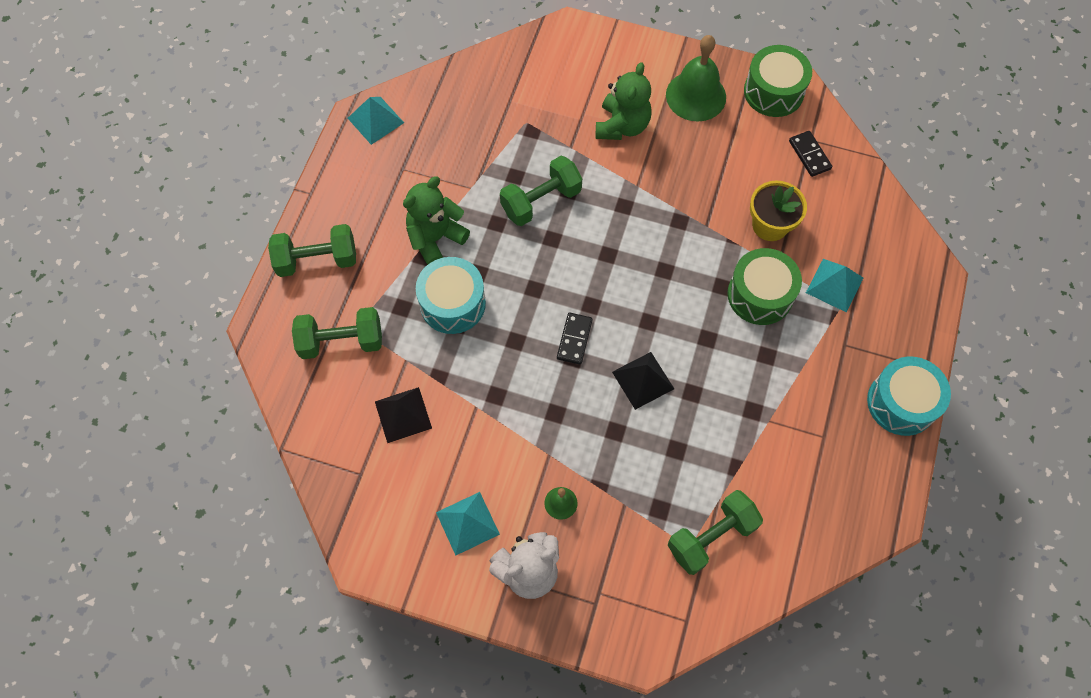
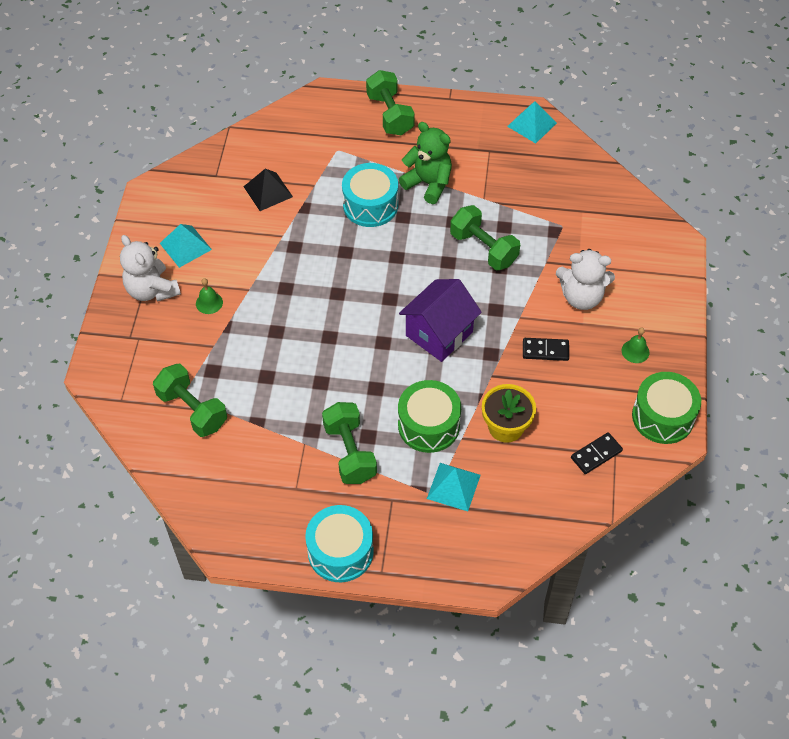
camera: 80 degrees right, 10 degrees down
(341, 341) = (322, 143): green dumbbell -> green dumbbell (350, 452)
(574, 339) = (355, 291): black domino -> black domino (545, 350)
(622, 126) = (581, 297): green teddy bear -> white teddy bear
(643, 380) = (326, 345): black pyramid -> none
(646, 264) = (439, 333): none -> purple house
(696, 96) = (635, 351): green bell -> green bell, size x0.46

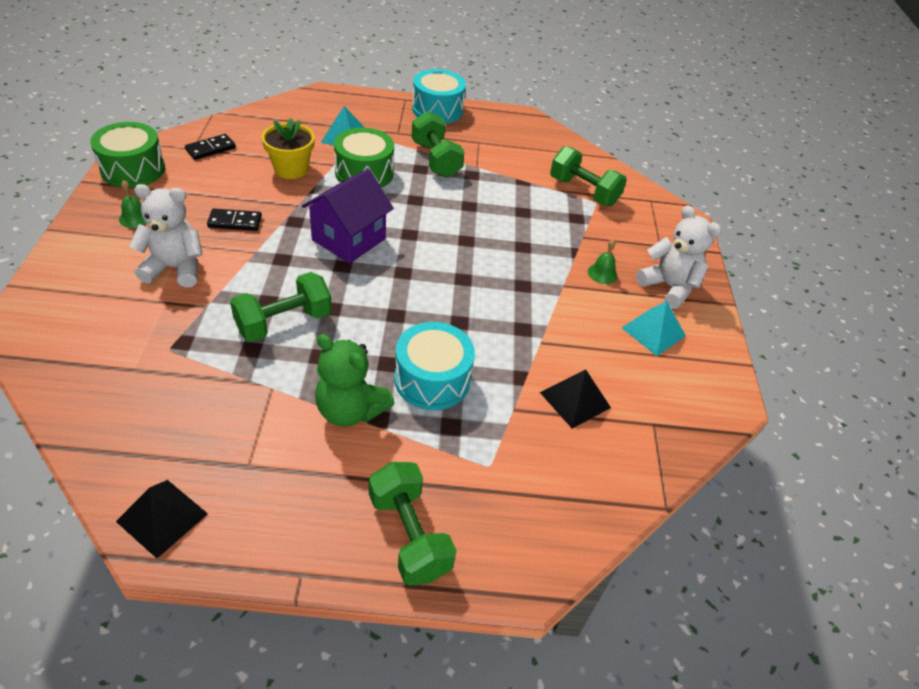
camera: 170 degrees right, 10 degrees down
(483, 249) = (284, 322): green dumbbell -> green dumbbell turned 75 degrees counterclockwise
(531, 124) = (162, 517): turquoise pyramid -> black pyramid

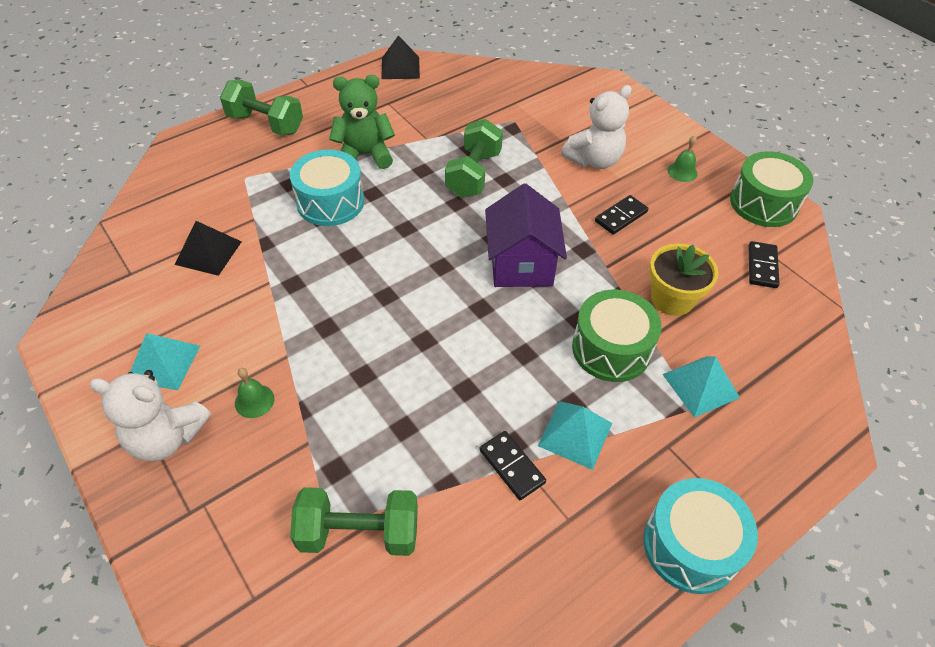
camera: 145 degrees right, 5 degrees up
(436, 159) = (575, 434): green dumbbell -> turquoise pyramid
(483, 168) = (512, 466): none -> black domino

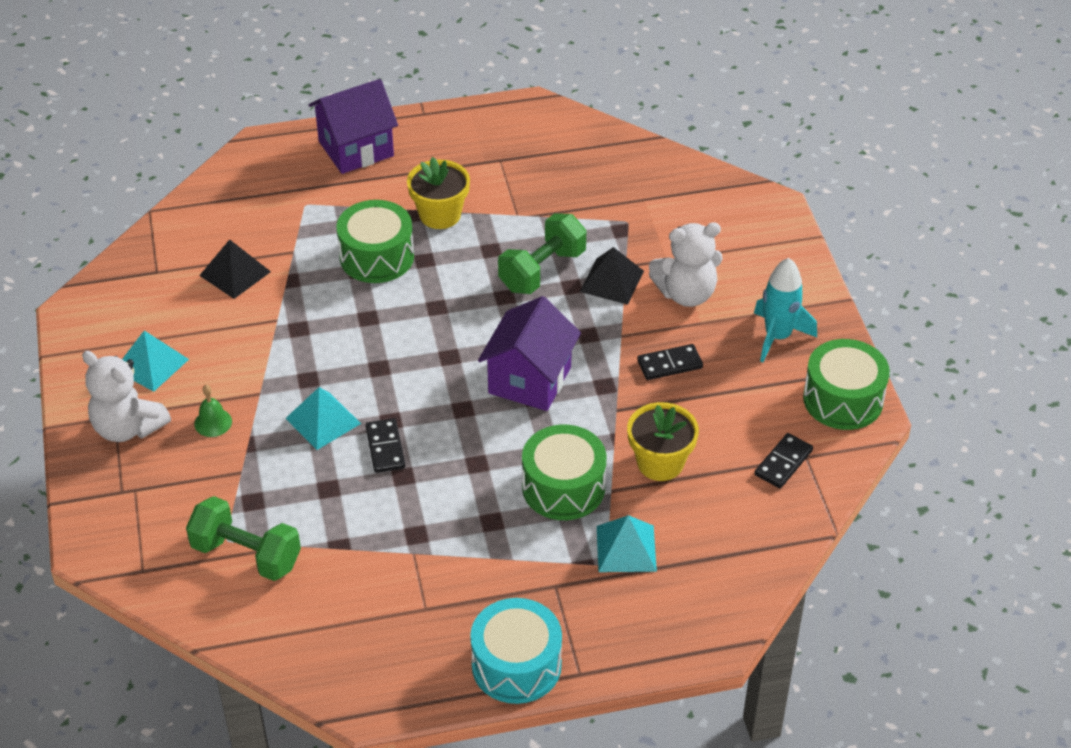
camera: 25 degrees right, 5 degrees down
(266, 124) = (356, 148): green dumbbell -> purple house
(330, 202) = (376, 257): turquoise drum -> green drum
(364, 155) = (440, 215): green teddy bear -> yellow flower pot
(400, 68) = (539, 119): black pyramid -> black pyramid (611, 281)
(512, 466) = (403, 552): black domino -> black domino (385, 448)
(575, 434) = (477, 547): turquoise pyramid -> turquoise pyramid (323, 421)
(682, 172) = (777, 336): green bell -> turquoise rocket

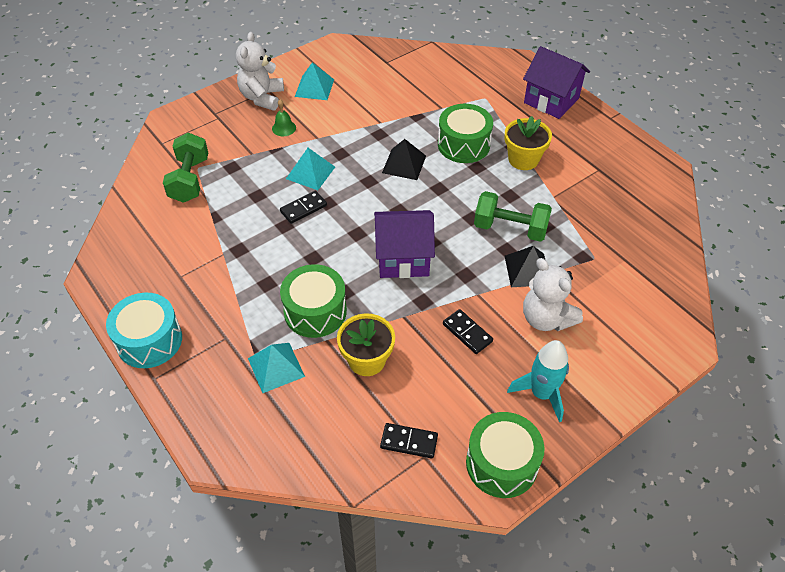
camera: 65 degrees right, 5 degrees up
(235, 273) = (406, 91): black pyramid -> black pyramid (404, 164)

